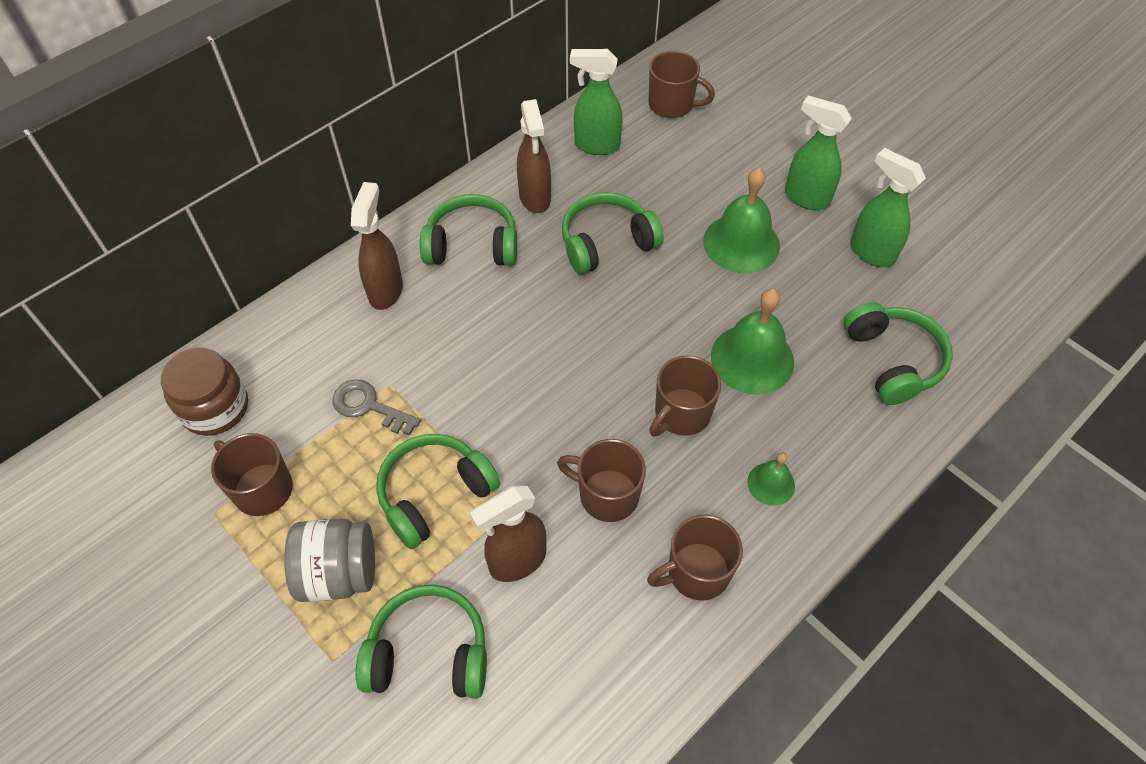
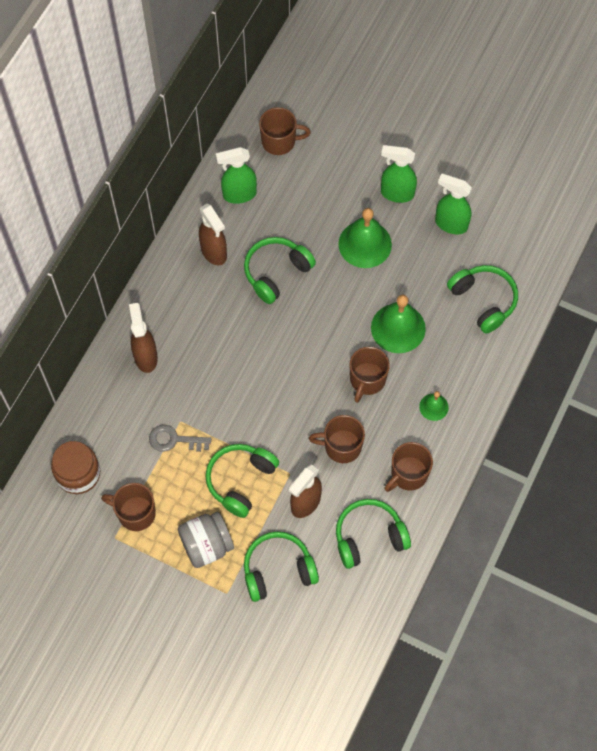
camera: 20 degrees left, 10 degrees up
(472, 245) = (187, 303): green headphones -> green headphones (369, 537)

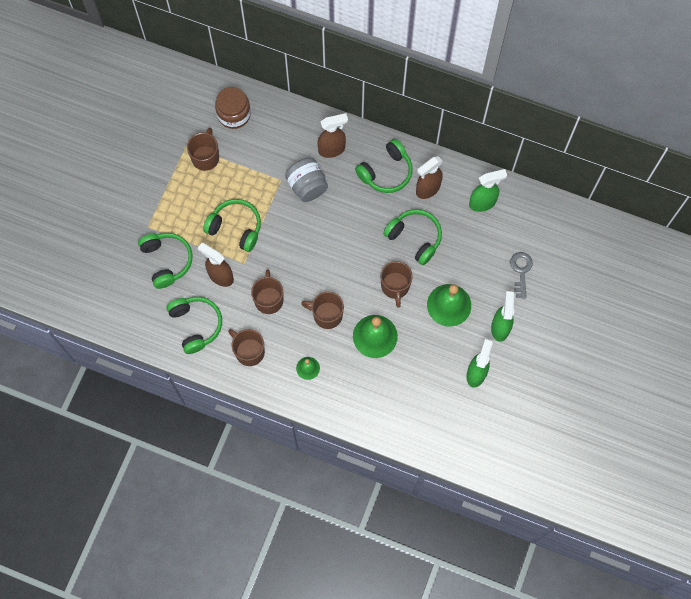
camera: 85 degrees right, 5 degrees up
(174, 440) = (265, 177): grey key -> grey key (521, 271)
(206, 545) = (183, 209): grey jar -> grey jar (307, 186)
(239, 194) = (482, 203): green spray bottle -> green spray bottle turned 90 degrees clockwise
(279, 141) = (537, 230): brown mug -> brown mug (395, 286)
(484, 301) = (407, 404): green headphones -> green headphones (386, 172)

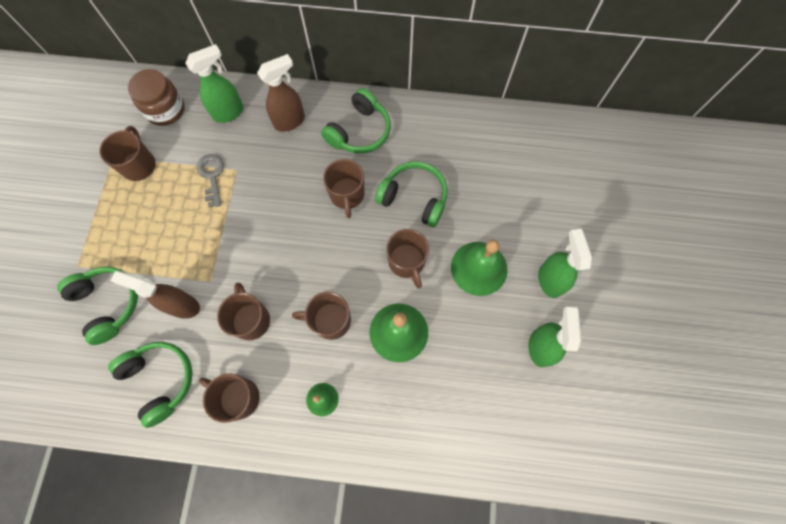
camera: 15 degrees left, 0 degrees up
(235, 228) = (191, 239): green headphones -> none
(307, 186) = (270, 169): grey jar -> none
(363, 222) = (347, 195): none -> brown mug
(427, 189) = (413, 139): brown spray bottle -> none
(482, 203) = (480, 139): green spray bottle -> green spray bottle (229, 113)
(521, 271) = (550, 205): grey key -> grey key (212, 176)

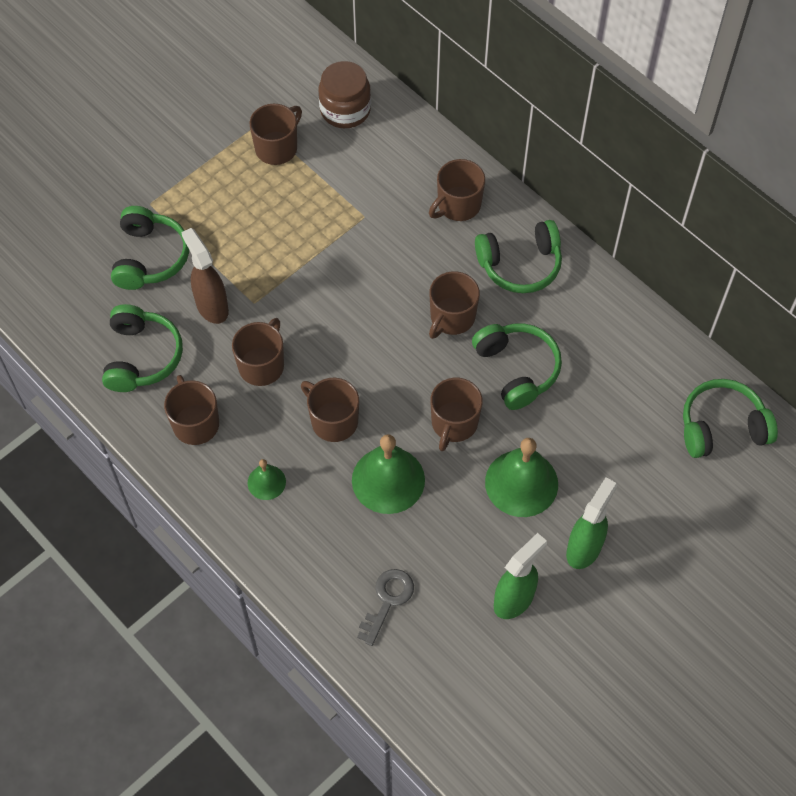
camera: 40 degrees right, 10 degrees down
(212, 176) = (336, 206): grey key -> grey key (387, 600)
(229, 113) = (404, 155): green spray bottle -> none
(290, 121) = (458, 205): brown spray bottle -> brown mug
(555, 145) = (722, 427): none -> green headphones

